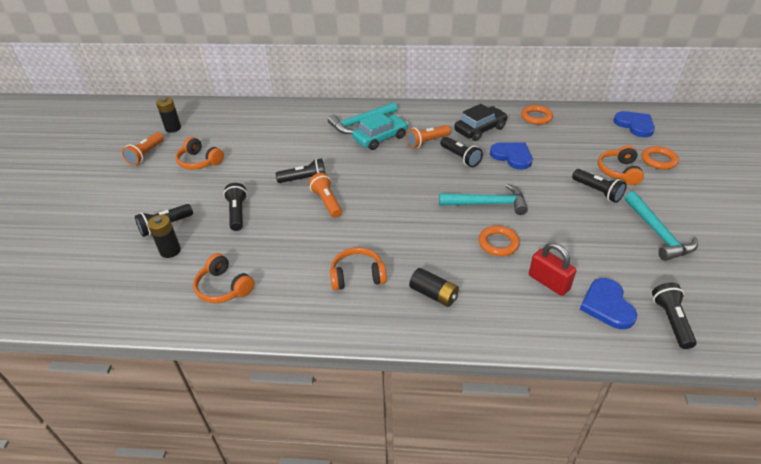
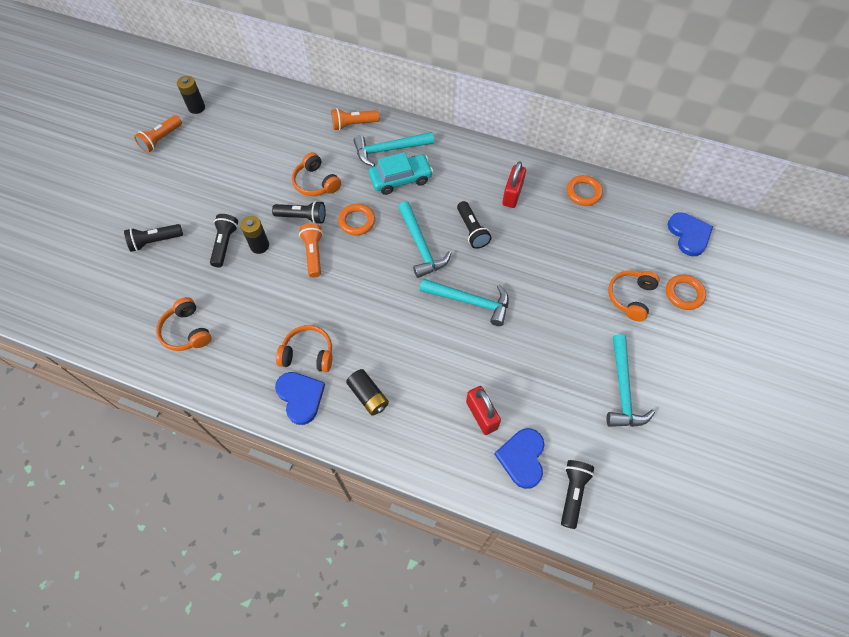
camera: 15 degrees right, 20 degrees up
(170, 251) = (152, 274): black battery -> black battery (259, 245)
(199, 161) = (209, 164): orange headphones -> orange headphones (316, 182)
(422, 176) = (421, 245): none -> turquoise hammer
(427, 142) = (447, 198): orange flashlight -> orange flashlight (353, 124)
(480, 129) = (512, 194): black car -> red padlock
(498, 243) = (456, 355): orange ring -> orange ring (357, 221)
(512, 156) = (527, 244): blue heart -> blue heart (300, 397)
(597, 191) = (592, 318): black flashlight -> none

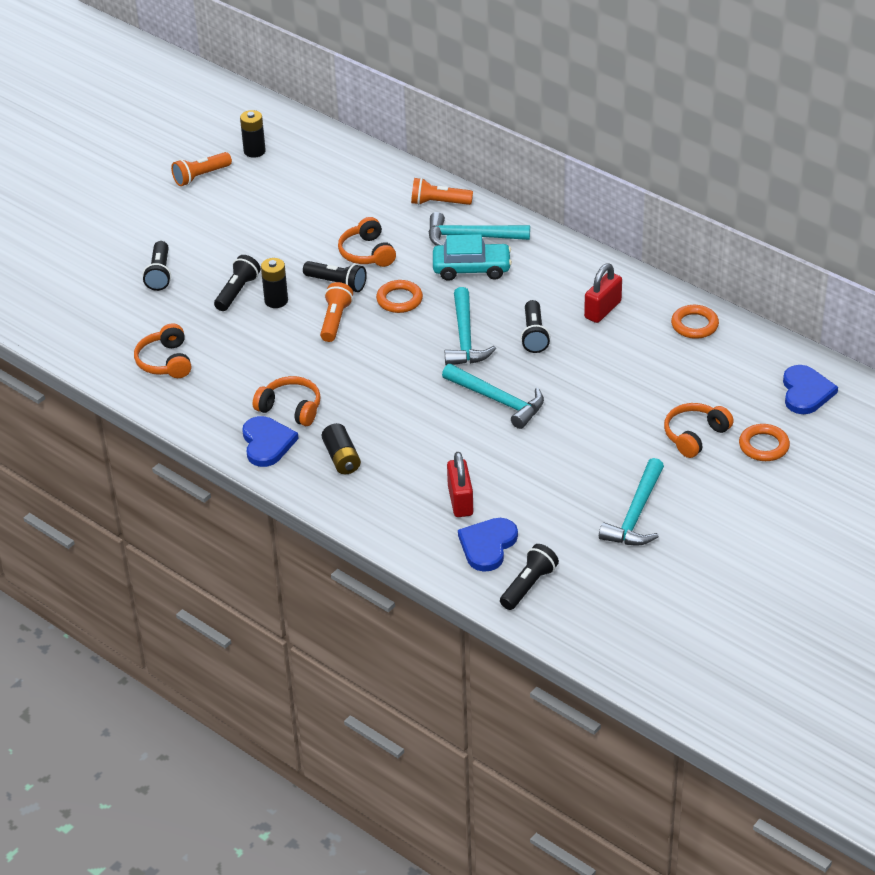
camera: 20 degrees right, 20 degrees down
(155, 241) = (159, 274): black flashlight -> black flashlight turned 90 degrees counterclockwise

